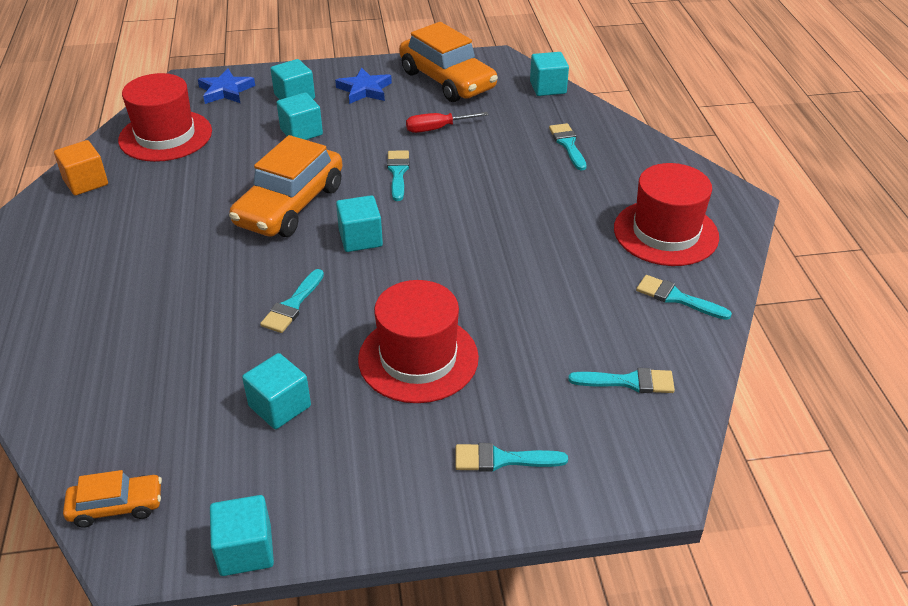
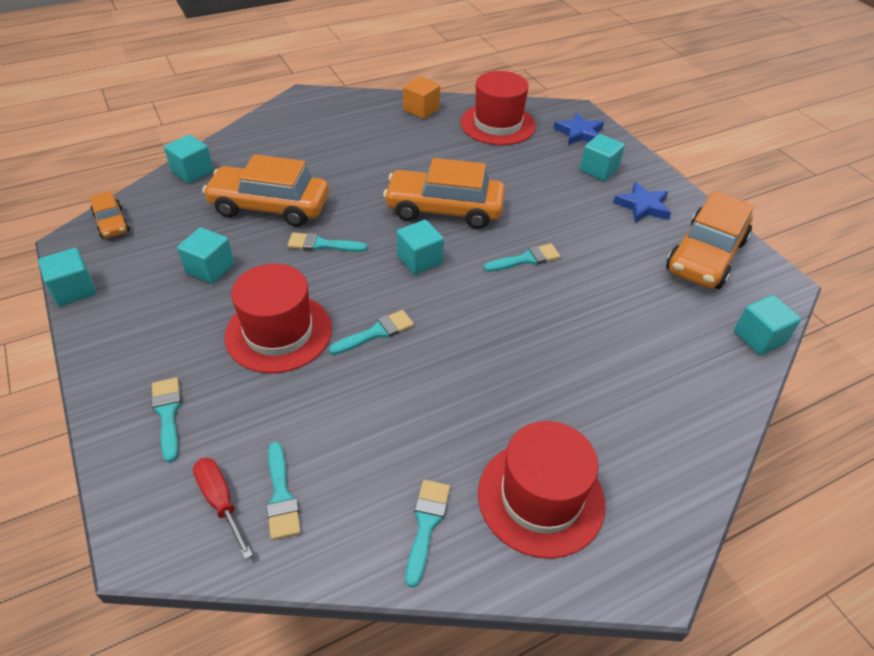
camera: 70 degrees right, 5 degrees up
(191, 339) = (270, 207): none -> orange car
(301, 132) = (549, 188): turquoise cube -> turquoise cube (192, 172)
(437, 129) = (614, 268): red screwdriver -> red screwdriver (221, 501)
(568, 144) = (657, 376): turquoise brush -> turquoise brush (376, 332)

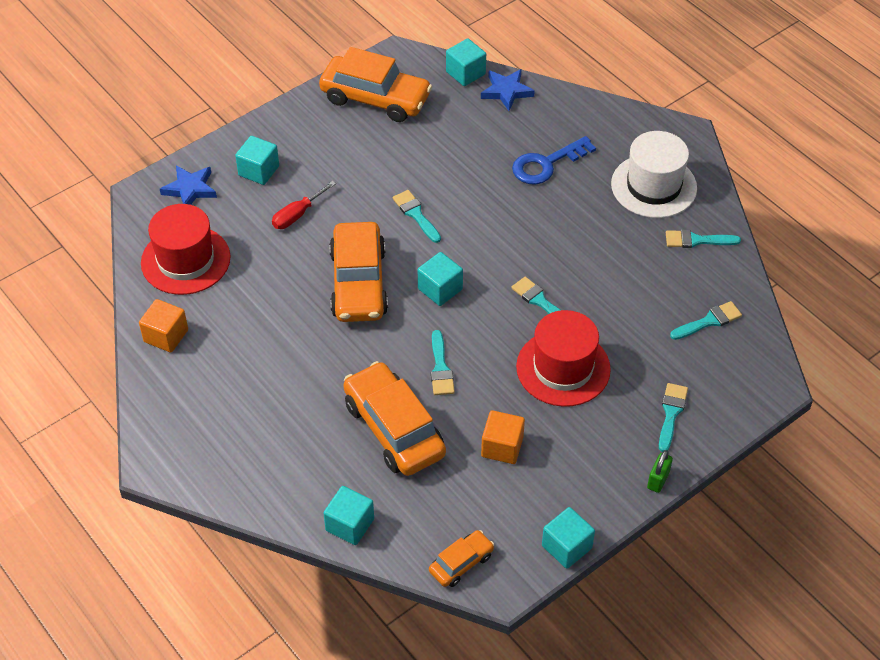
camera: 100 degrees left, 5 degrees up
(93, 378) = (658, 480): none -> green padlock
(168, 414) = (671, 413): turquoise brush -> turquoise brush turned 135 degrees clockwise
(210, 268) = (502, 447): turquoise cube -> orange cube
(221, 501) = (727, 353): red screwdriver -> red screwdriver (297, 215)
(270, 207) = (394, 429): orange car -> orange car turned 150 degrees clockwise
(541, 497) = (653, 186): red hat -> white hat
(593, 384) = (546, 164): none -> blue key
(643, 206) = (313, 138): blue star -> blue star (506, 91)

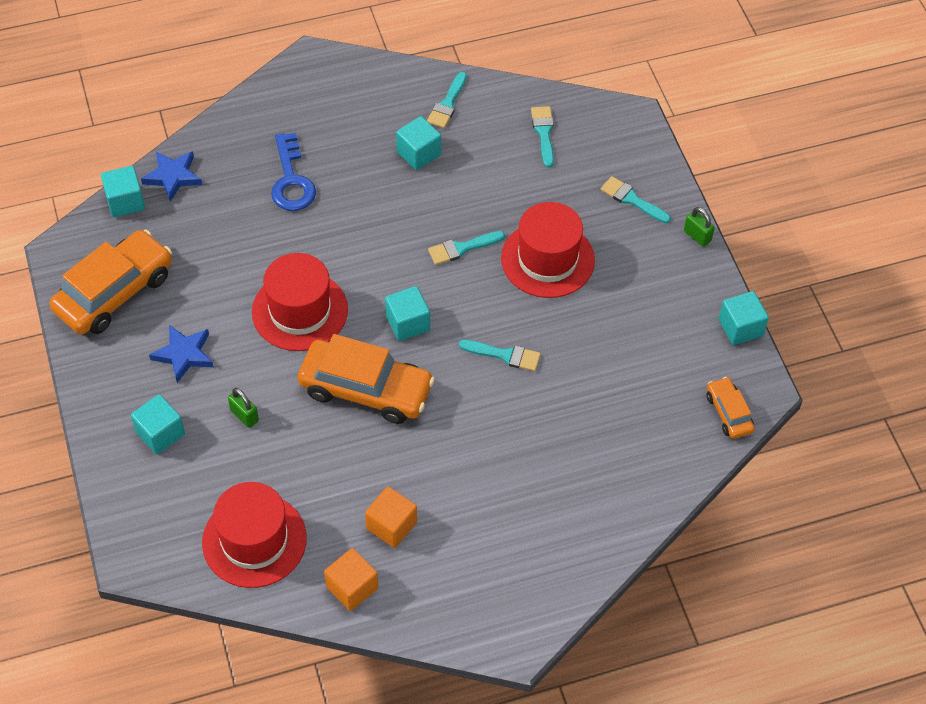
camera: 70 degrees left, 5 degrees up
(190, 189) = (151, 508): blue star -> blue star (184, 355)
(297, 215) = (244, 415): red screwdriver -> green padlock
(350, 525) = (655, 488): turquoise cube -> turquoise cube (418, 153)
(394, 429) = (560, 417): orange car -> none
(416, 214) = (300, 311): turquoise brush -> red hat
(502, 447) = (616, 338): orange cube -> orange cube (391, 525)
(653, 186) = (365, 109): white hat -> none

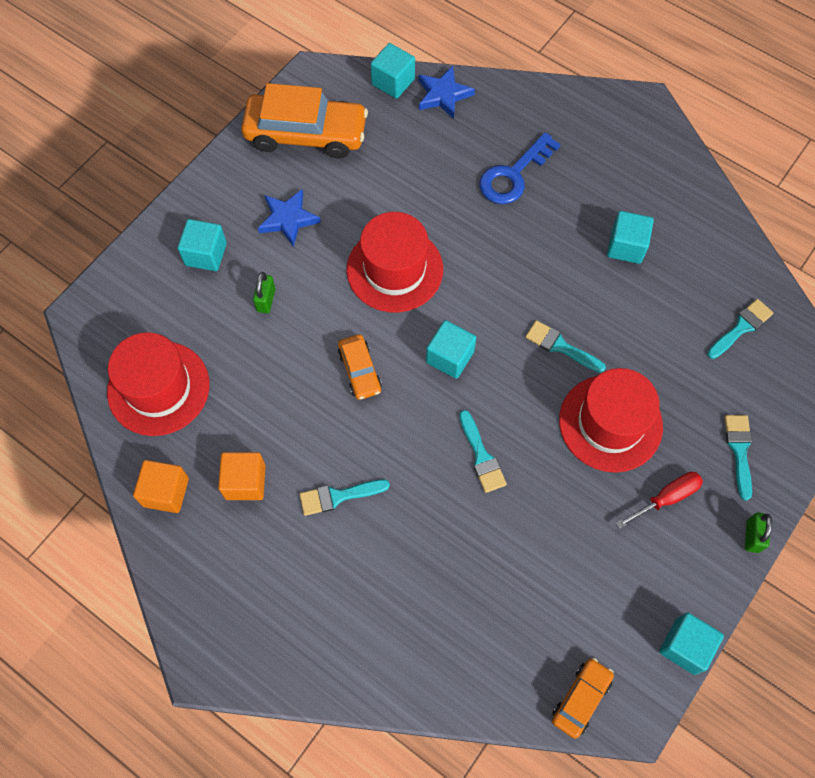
camera: 55 degrees right, 10 degrees up
(366, 389) = (360, 371): orange car -> orange car, size x0.50
(447, 104) = (697, 232): turquoise brush -> turquoise brush (338, 496)
(630, 265) = (666, 498): none -> red screwdriver

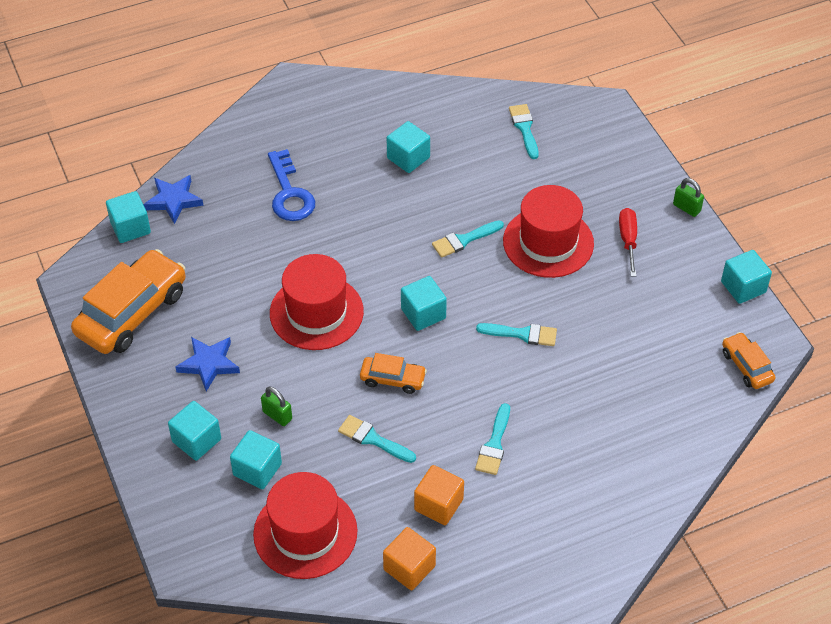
camera: 60 degrees left, 15 degrees down
(202, 316) = (257, 469): none -> turquoise cube
(739, 450) = (618, 181): turquoise brush -> turquoise brush (373, 439)

